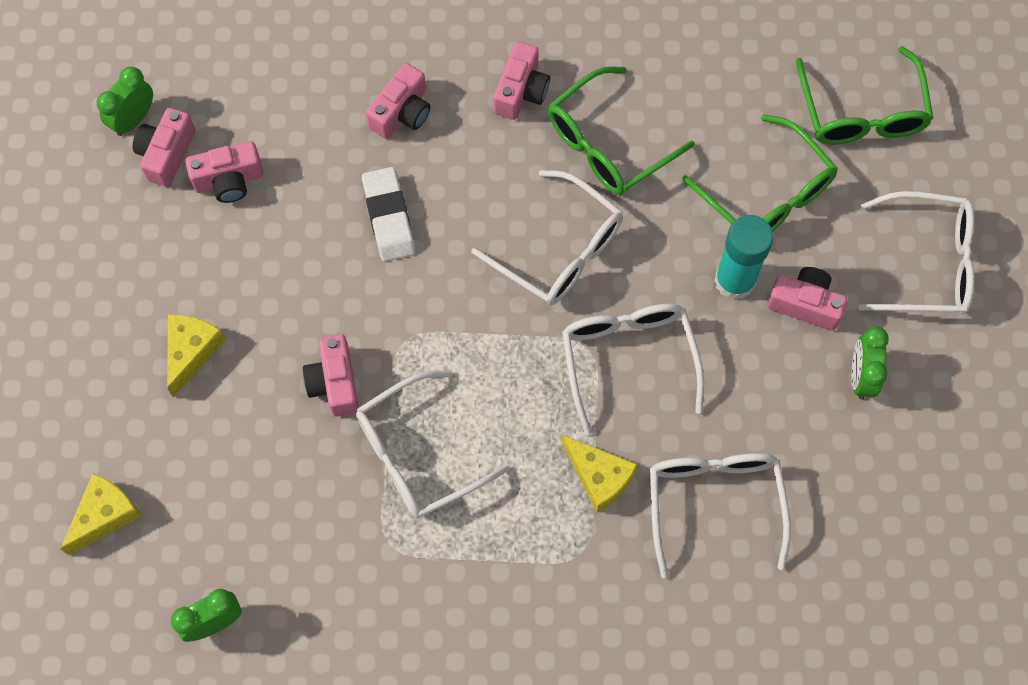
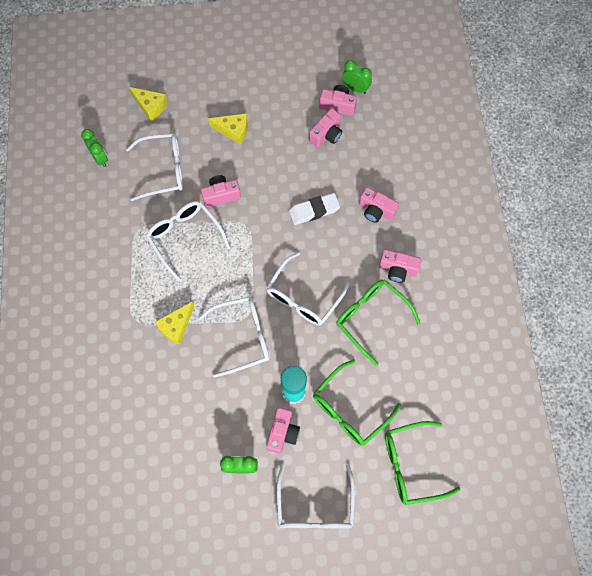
camera: 85 degrees right, 0 degrees up
(229, 180) = (326, 135): pink camera -> pink camera turned 120 degrees counterclockwise
(714, 504) = (163, 387): white glasses -> white glasses (163, 170)

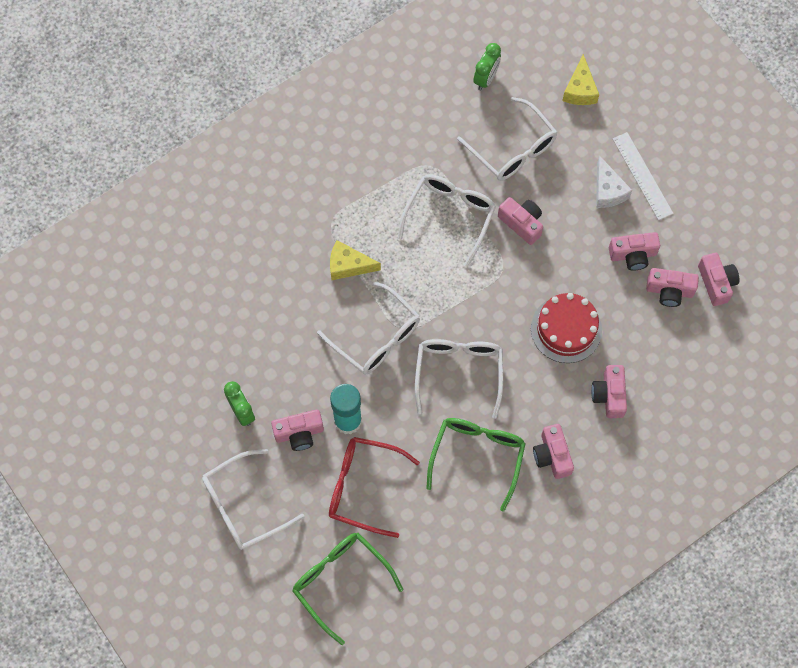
camera: 60 degrees right, 0 degrees up
(233, 130) = (608, 190): yellow cheese -> white cheese
(237, 105) = (642, 176): none -> white ruler
(288, 141) = (633, 255): none -> pink camera
(304, 296) = (459, 373): white glasses -> white glasses turned 90 degrees clockwise
(314, 210) = (566, 329): white eraser -> red cake
(350, 408) = (364, 487): green glasses -> red glasses
(355, 88) = (752, 290): green clock -> none

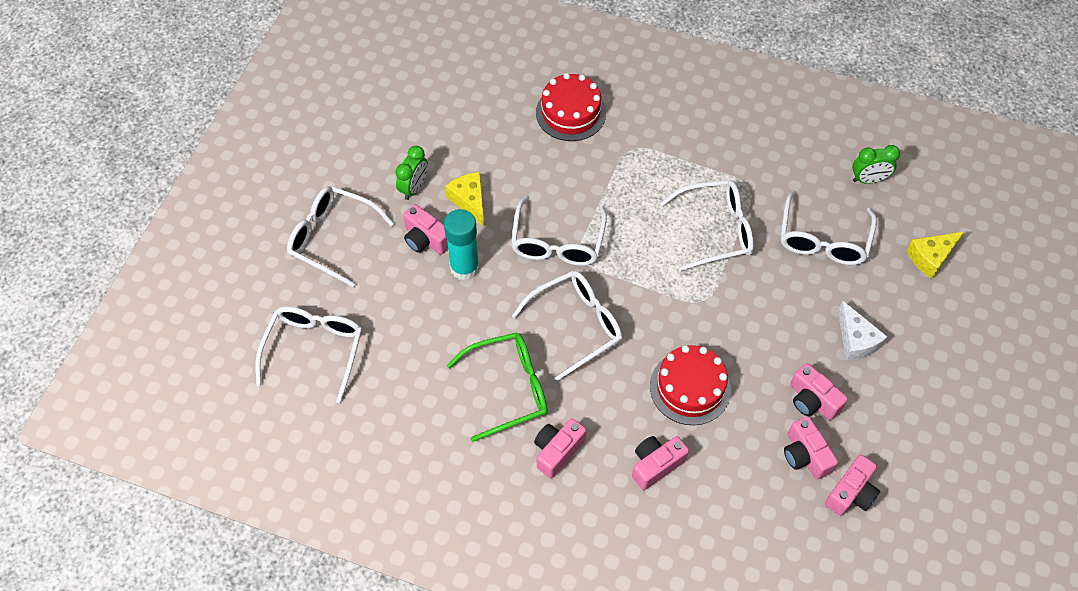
camera: 55 degrees right, 10 degrees down
(260, 243) = (571, 113): none -> red cake
(341, 582) = (314, 351): green glasses -> white glasses
(348, 265) = (604, 184): yellow cheese -> yellow cheese (469, 201)
(364, 487) = (413, 316): red glasses -> none
(521, 223) = (759, 289): pink camera -> none
(608, 190) = (856, 340): white cheese -> white cheese turned 60 degrees counterclockwise
(642, 176) = (898, 360): white ruler -> none

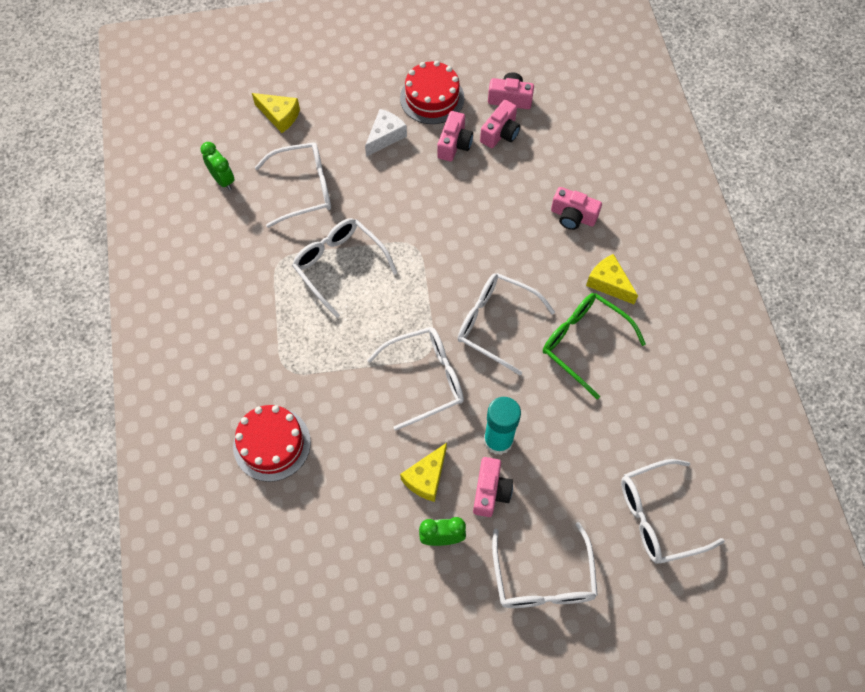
camera: 120 degrees left, 5 degrees up
(557, 451) = (608, 283): pink camera -> yellow cheese
(690, 387) = (496, 222): red cake -> red cake (432, 98)

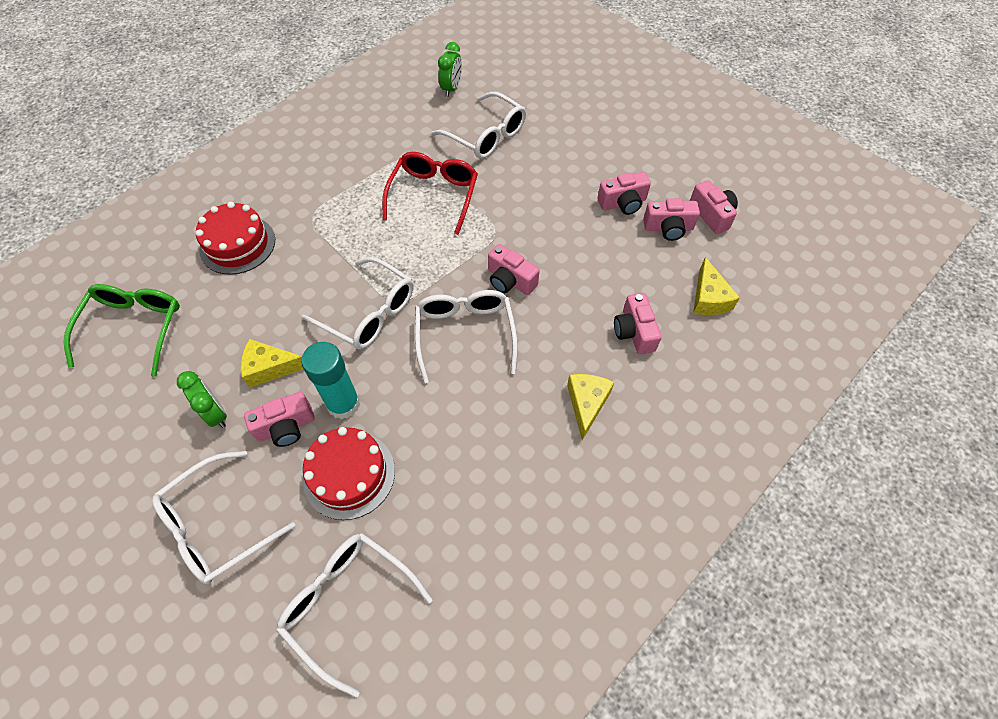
camera: 55 degrees right, 5 degrees down
(279, 116) = (539, 86): yellow cheese -> yellow cheese (708, 298)
(340, 266) = (433, 196): white glasses -> red glasses
(385, 136) = (584, 155): white cheese -> none
(432, 98) = (653, 163): red cake -> red cake (349, 474)
(469, 264) = (510, 280): none -> pink camera
(584, 344) = (501, 420): green glasses -> green glasses (134, 329)

